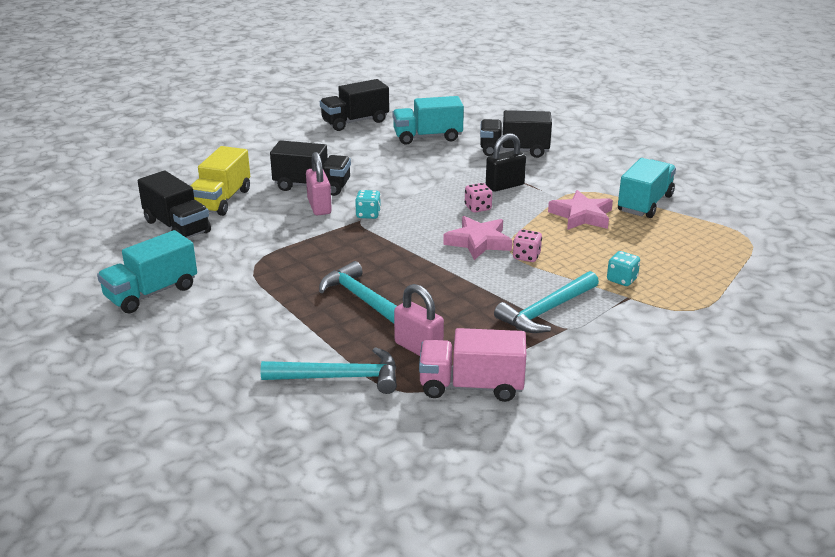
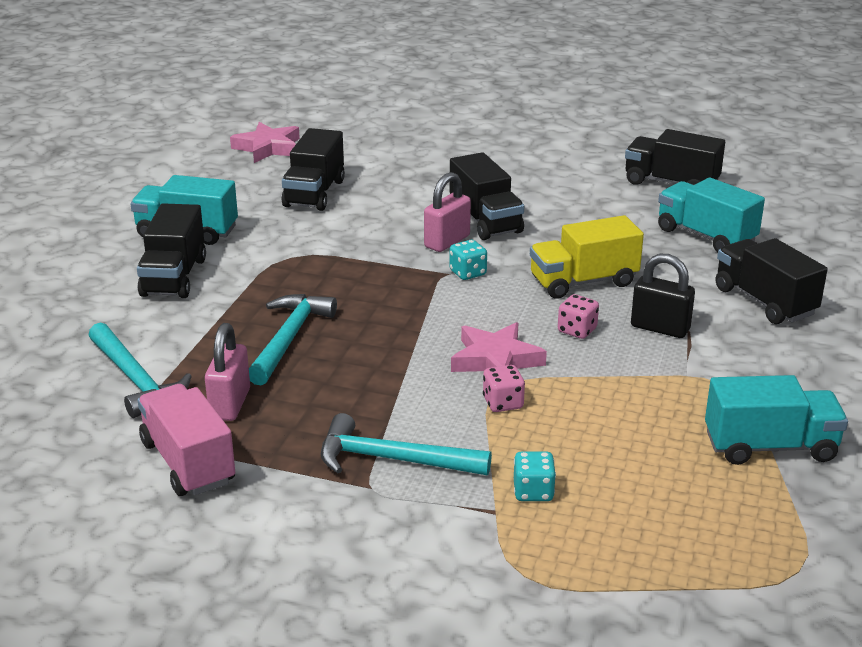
camera: 55 degrees right, 0 degrees up
(213, 319) = (174, 277): none -> black truck
(222, 200) = (391, 191): yellow truck -> yellow truck (583, 282)
(582, 216) = (661, 408): pink star -> pink star (268, 148)

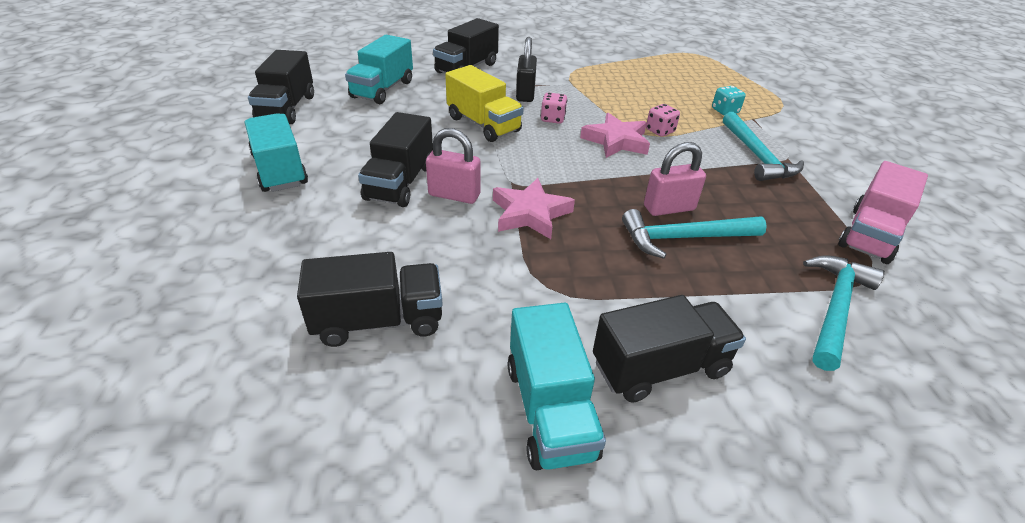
camera: 115 degrees left, 10 degrees up
(230, 404) = (793, 239): pink padlock -> pink padlock (669, 208)
(268, 148) = (216, 439): pink star -> pink star (530, 213)
(468, 273) = (505, 173): turquoise dice -> none
(485, 221) = (400, 183): black truck -> black truck turned 150 degrees clockwise
(770, 447) = (615, 61): turquoise truck -> turquoise truck (280, 170)

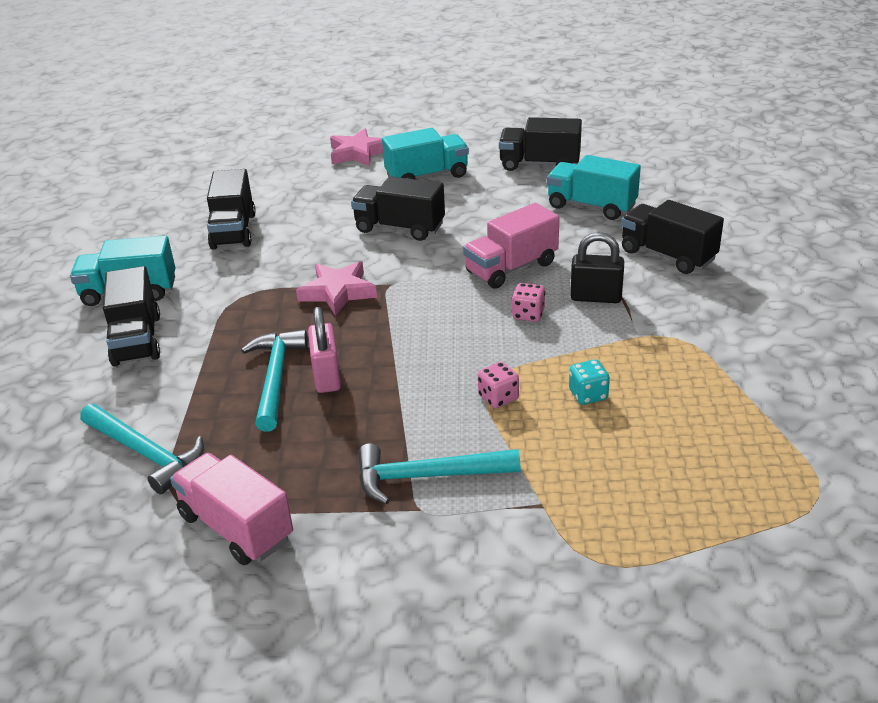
camera: 100 degrees right, 5 degrees down
(454, 195) = (375, 254): pink padlock -> none
(483, 124) = (511, 268): yellow truck -> pink truck
(616, 141) = (472, 358): pink star -> pink star (358, 153)
(725, 111) = (566, 477): turquoise dice -> turquoise dice (588, 395)

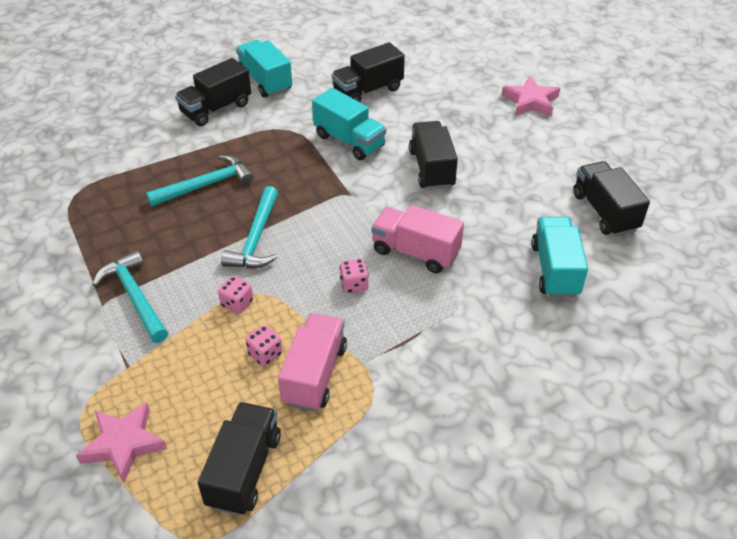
camera: 60 degrees right, 10 degrees up
(146, 453) = (109, 164): turquoise hammer -> turquoise hammer (256, 238)
(236, 527) = (58, 230): pink truck -> pink truck (315, 374)
(327, 377) = (219, 208): pink padlock -> none
(338, 292) = (322, 172): pink star -> pink star (123, 444)
(427, 176) = (525, 152): turquoise truck -> turquoise truck (349, 141)
(588, 395) = (265, 354): turquoise dice -> pink dice
(596, 297) = (404, 318): black padlock -> none
(667, 255) = (505, 348): black truck -> black truck (244, 470)

